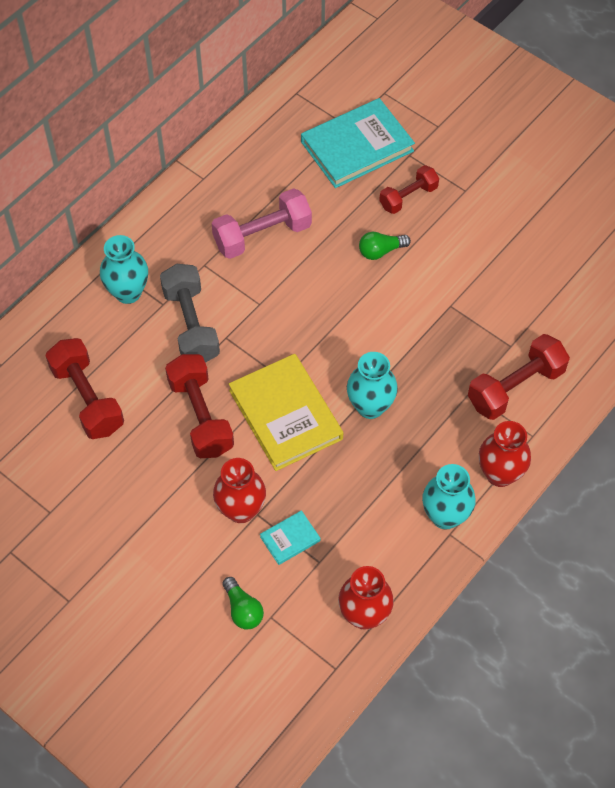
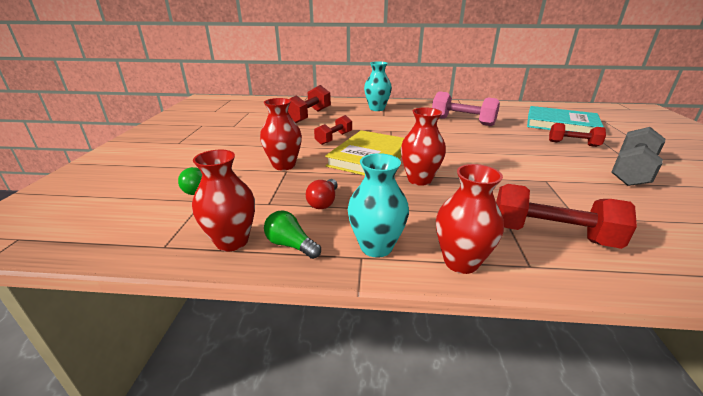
camera: 55 degrees right, 30 degrees down
(191, 325) = (383, 122): grey dumbbell -> grey dumbbell (631, 171)
(201, 416) = (334, 138): red dumbbell -> red dumbbell, size x0.64
(290, 539) = (278, 187): turquoise book -> none
(351, 514) = (324, 202): none -> red light bulb
(370, 406) = (419, 179): turquoise vase -> red vase
(380, 251) = (524, 148): green light bulb -> green light bulb (290, 245)

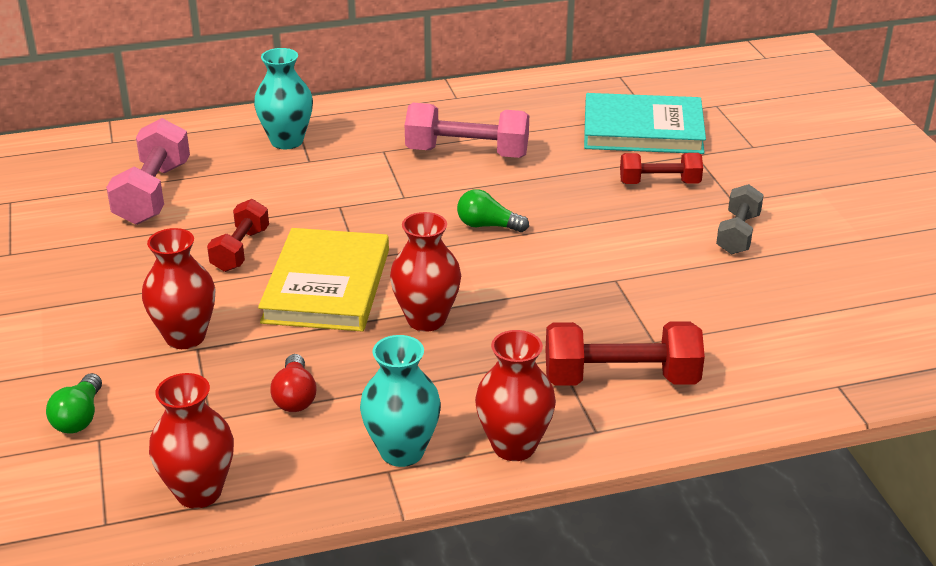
camera: 20 degrees left, 5 degrees up
(290, 245) = (285, 477): green light bulb -> green light bulb (487, 226)
(308, 116) = (153, 193): red dumbbell -> pink dumbbell
(631, 171) = (738, 234): grey dumbbell -> grey dumbbell, size x0.64

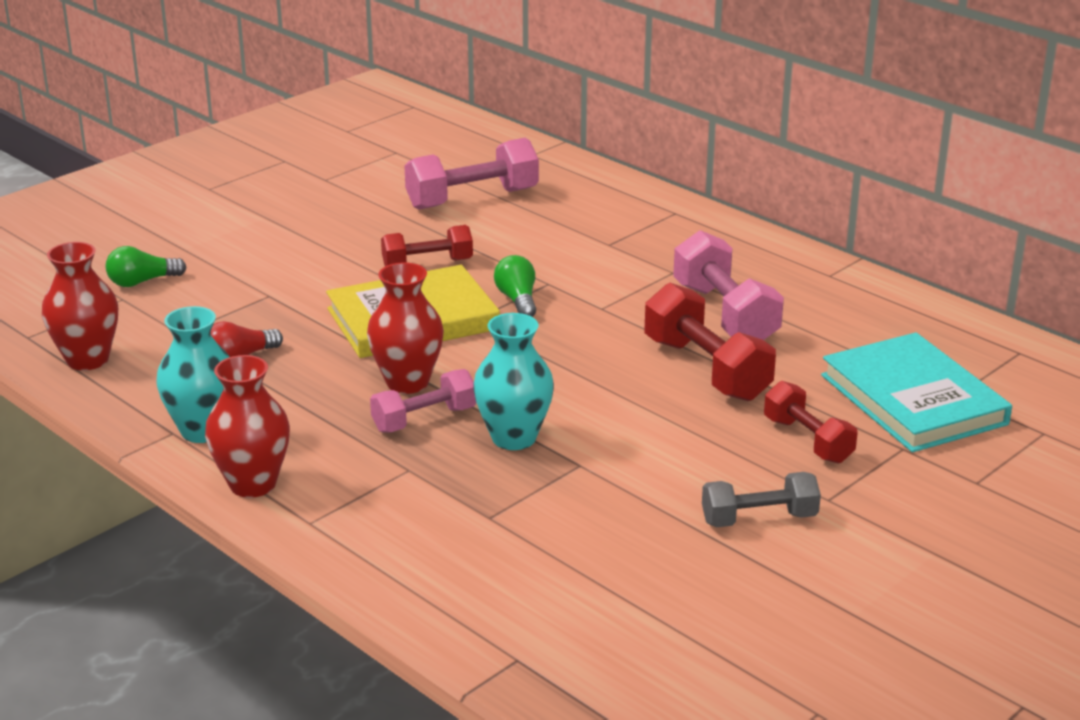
camera: 60 degrees right, 5 degrees down
(185, 337) = (279, 285): red vase -> none
(287, 141) = (630, 223): turquoise vase -> turquoise vase (514, 438)
(487, 226) = (600, 365): green light bulb -> green light bulb (517, 300)
(491, 328) = (424, 419): none -> pink dumbbell
(621, 379) = (406, 514): red dumbbell -> red dumbbell (706, 369)

